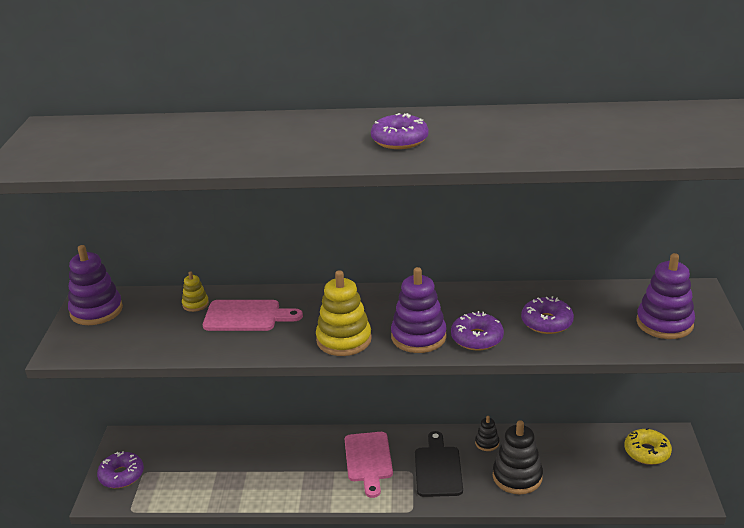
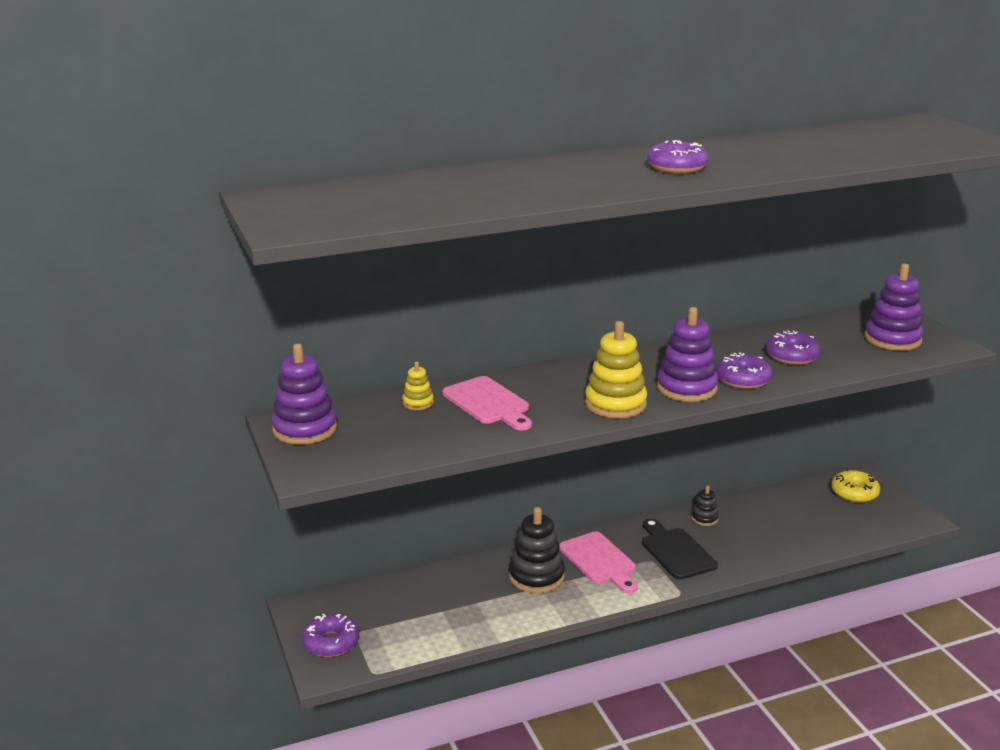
camera: 25 degrees left, 5 degrees down
(246, 316) = (488, 403): pink cutting board -> pink cutting board turned 75 degrees clockwise
(517, 477) = (757, 540): black stacking toy -> black stacking toy (536, 576)

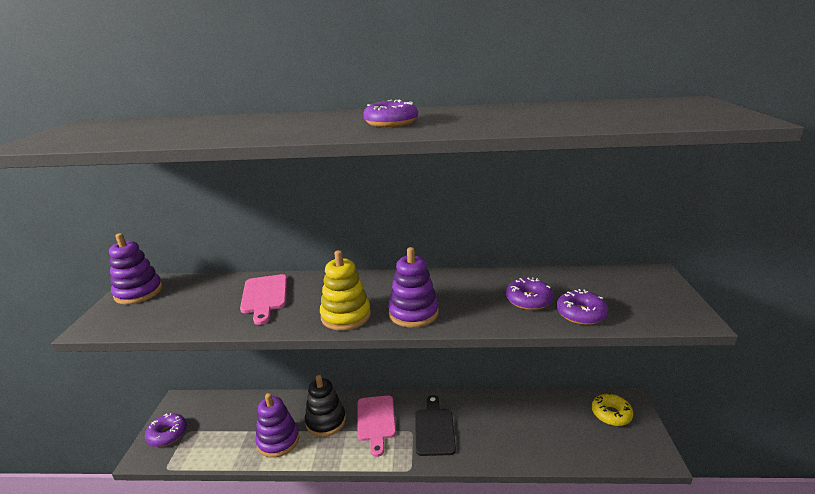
camera: 25 degrees right, 0 degrees up
(418, 403) = (224, 287): yellow stacking toy -> none
(704, 518) = (475, 405): black stacking toy -> none
(743, 379) = (466, 314): purple donut -> purple donut (581, 314)
(892, 339) = (636, 300): purple stacking toy -> purple stacking toy (278, 440)

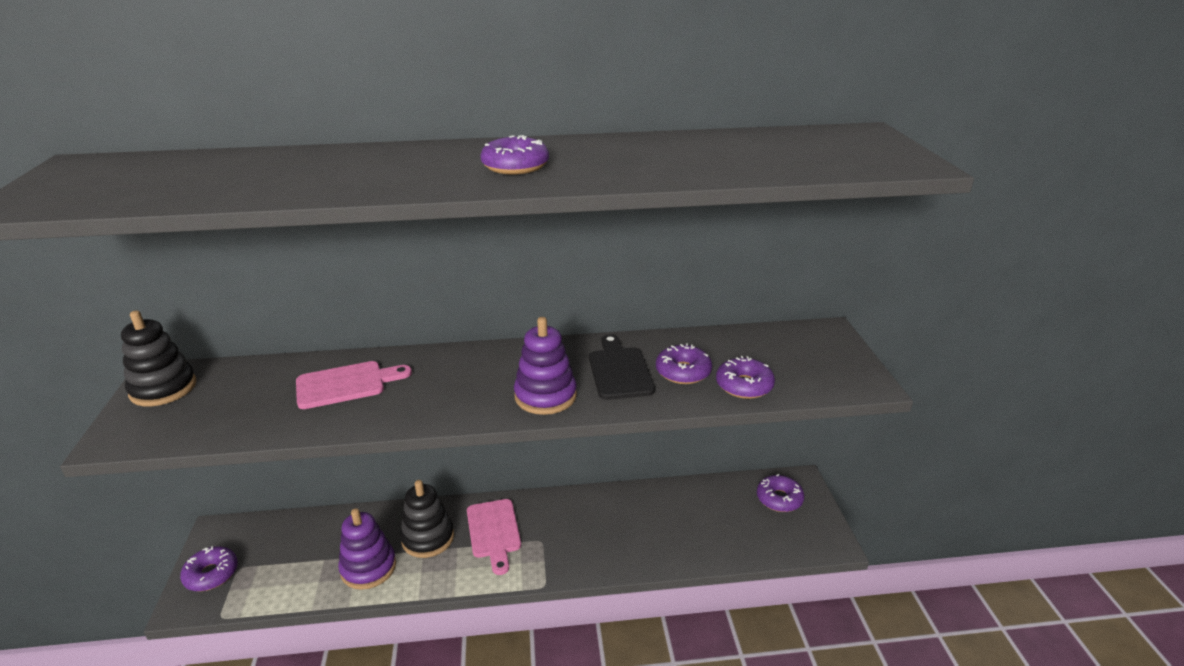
camera: 10 degrees left, 5 degrees up
(138, 292) = (163, 388): purple stacking toy -> black stacking toy
(265, 296) = (346, 384): pink cutting board -> pink cutting board turned 90 degrees counterclockwise
(346, 316) = (460, 404): yellow stacking toy -> none
(434, 429) = (569, 535): black cutting board -> black cutting board (619, 371)
(611, 414) = (779, 499): yellow donut -> purple donut

